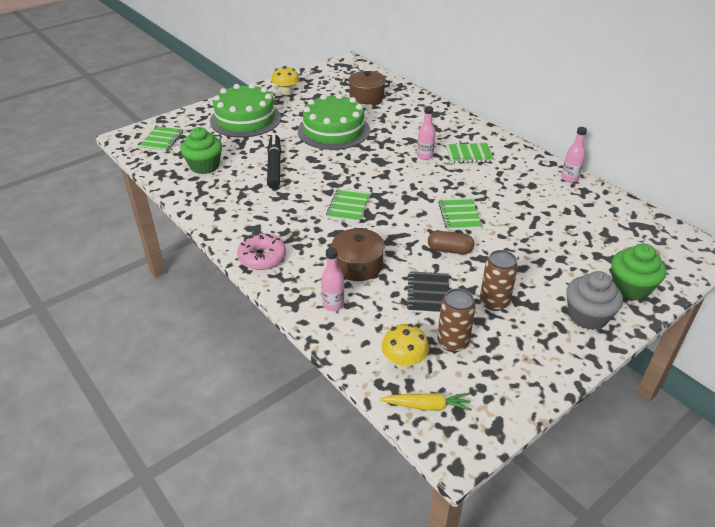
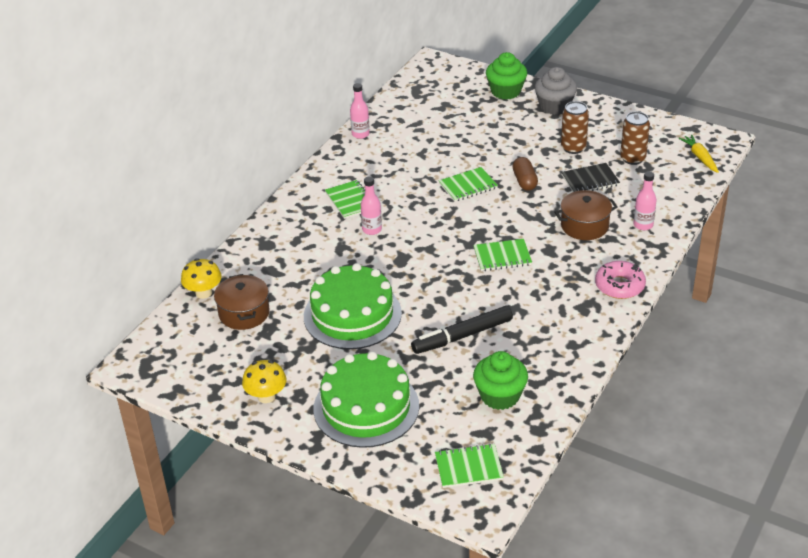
camera: 110 degrees left, 0 degrees up
(404, 362) = (671, 175): yellow mushroom -> yellow mushroom (203, 293)

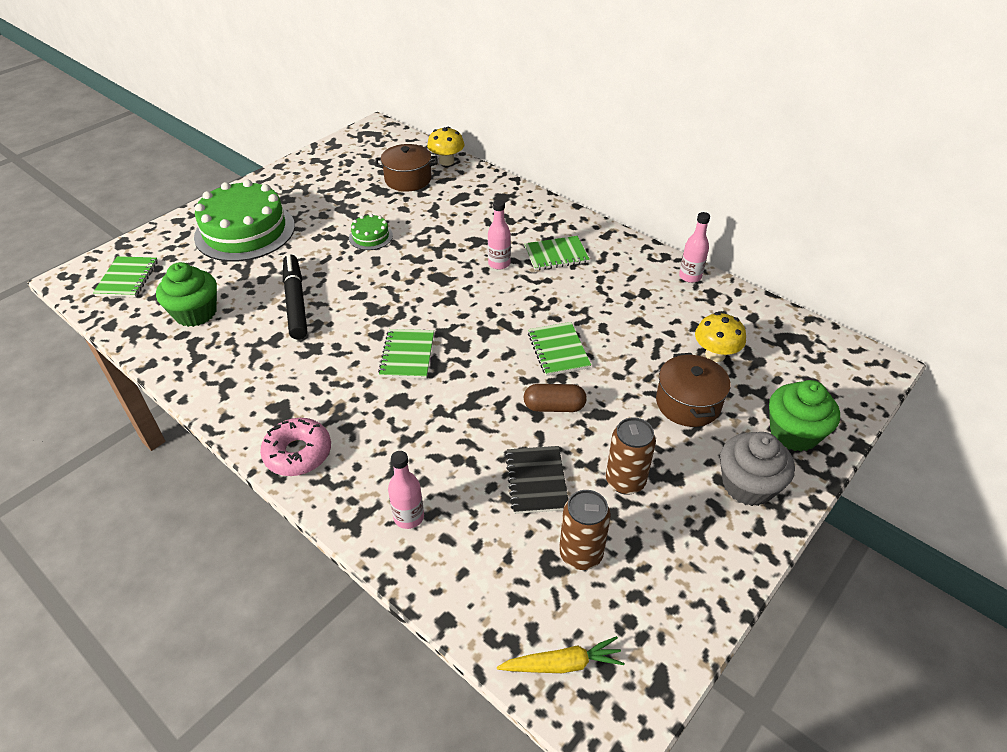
camera: 100 degrees right, 5 degrees up
(266, 396) = (297, 183): yellow mushroom -> yellow mushroom (715, 354)
(352, 315) = (370, 237): green cake -> green cake, size x0.44
(584, 226) = (434, 448): brown pot -> brown pot (688, 403)

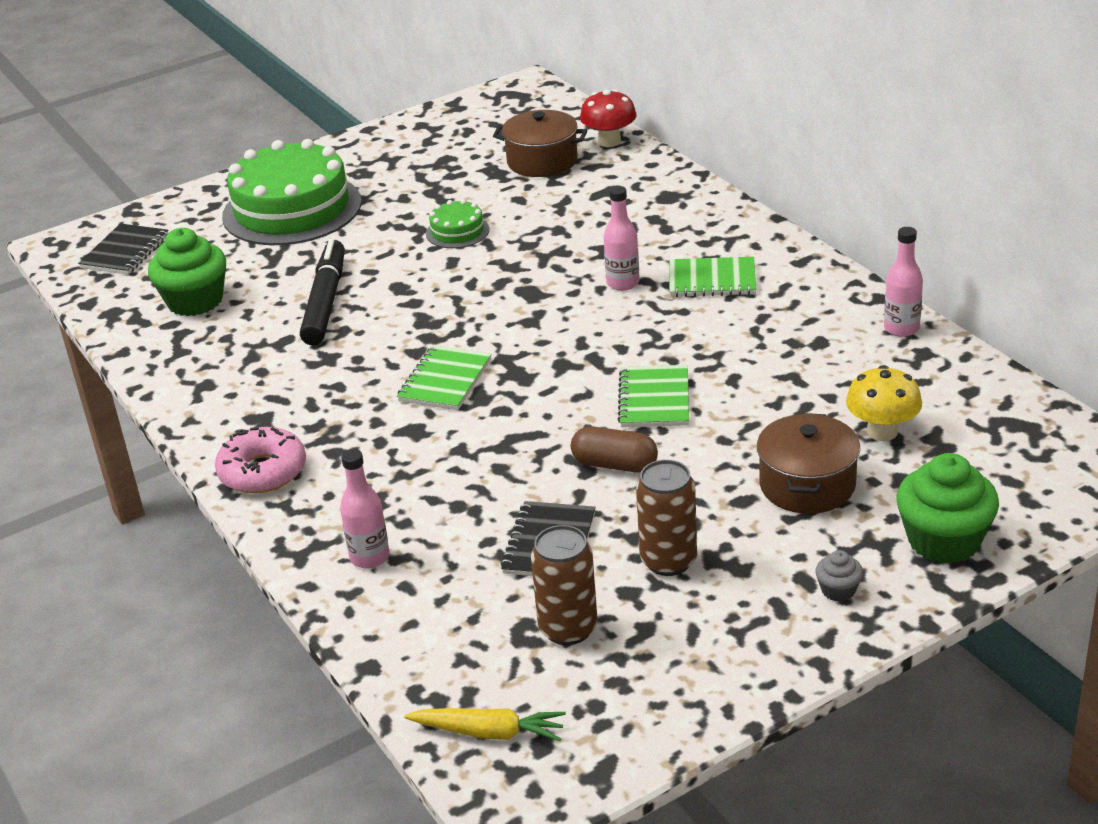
camera: 20 degrees right, 10 degrees down
(127, 278) = (125, 252): green notebook -> black notebook
(446, 161) = (609, 141): yellow mushroom -> red mushroom
(748, 485) = (838, 590): grey cupcake -> grey cupcake, size x0.46

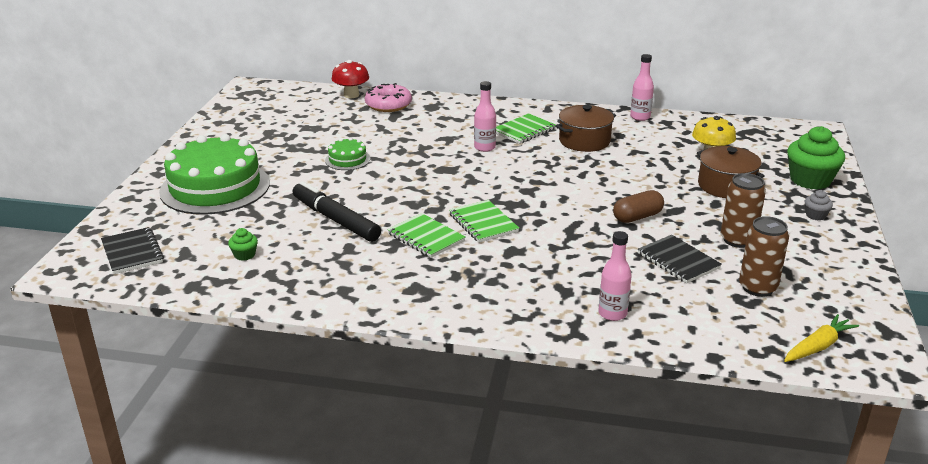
camera: 50 degrees left, 5 degrees down
(195, 301) = (244, 255): green cupcake -> green cupcake, size x0.46
(263, 471) = (472, 310): pink donut -> pink donut (388, 105)
(542, 161) = (331, 114): brown pot -> brown pot (584, 141)
(654, 399) = (599, 185): green notebook -> green notebook (426, 237)

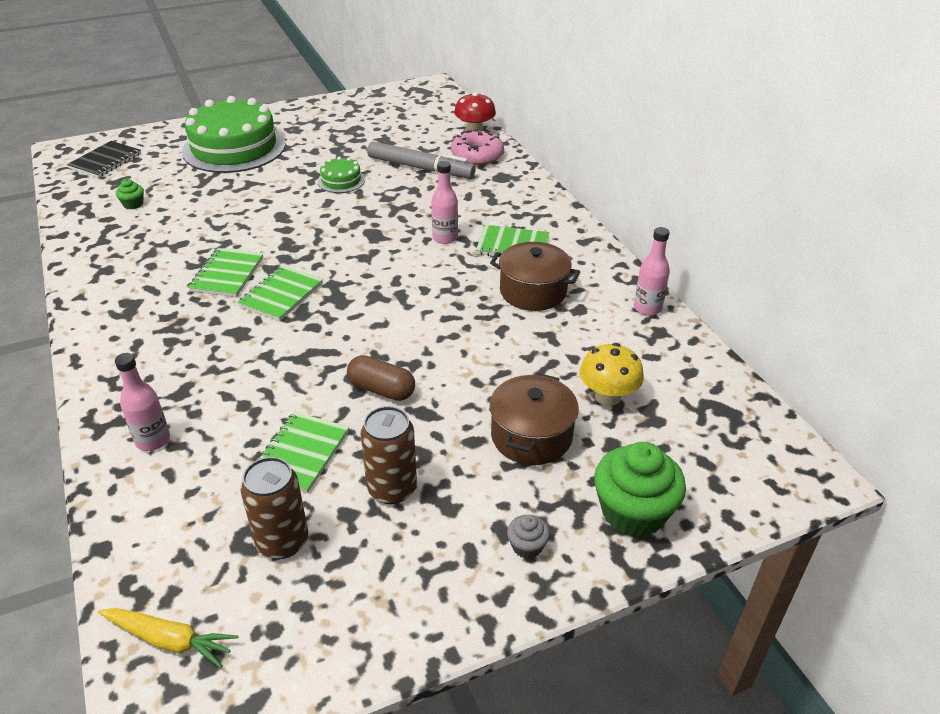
camera: 55 degrees right, 10 degrees up
(335, 220) = (223, 219): black marker -> none
(375, 127) = (420, 168): none -> grey marker
(678, 261) = (301, 453): black notebook -> green notebook

